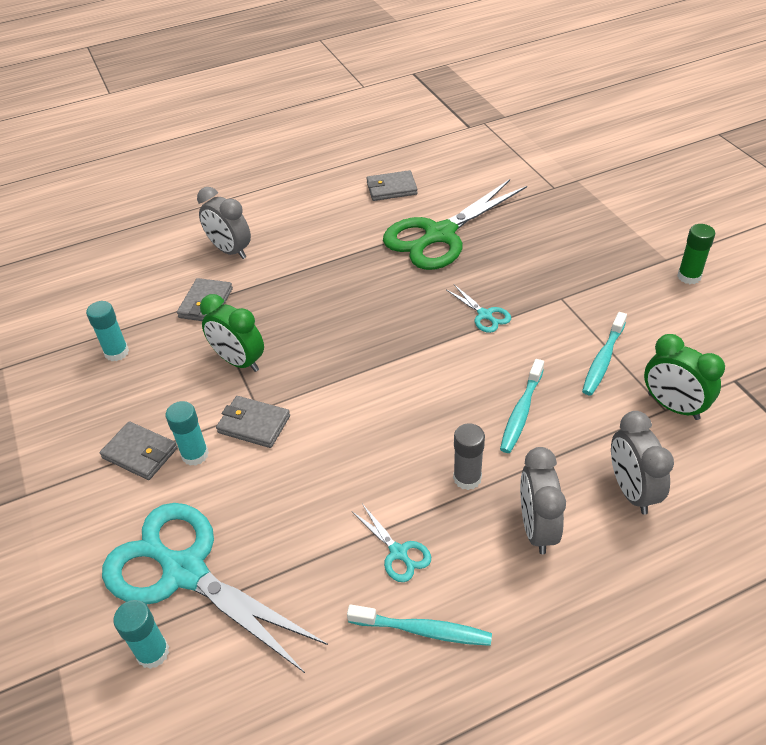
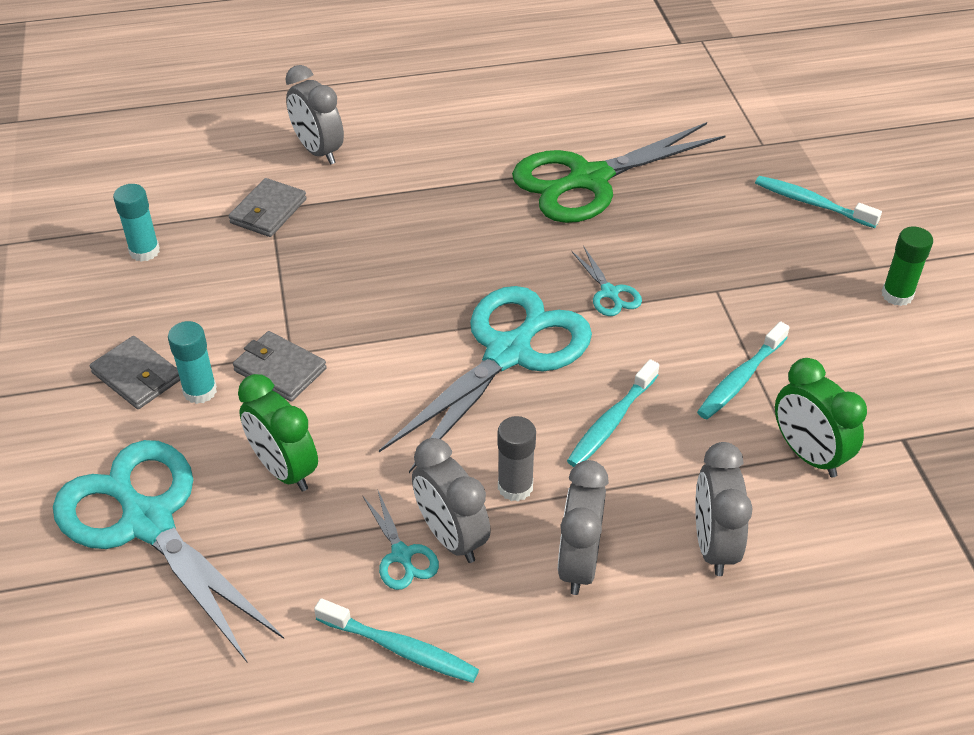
camera: 10 degrees right, 0 degrees up
(153, 653) = (86, 602): turquoise glue stick -> none
(239, 361) = (286, 291): green clock -> green clock (284, 470)
(391, 188) = (548, 107): grey wallet -> none
(425, 375) = (508, 353): none -> turquoise scissors
(432, 529) = (451, 537): none -> grey clock
(604, 222) = (811, 203): none -> turquoise toothbrush

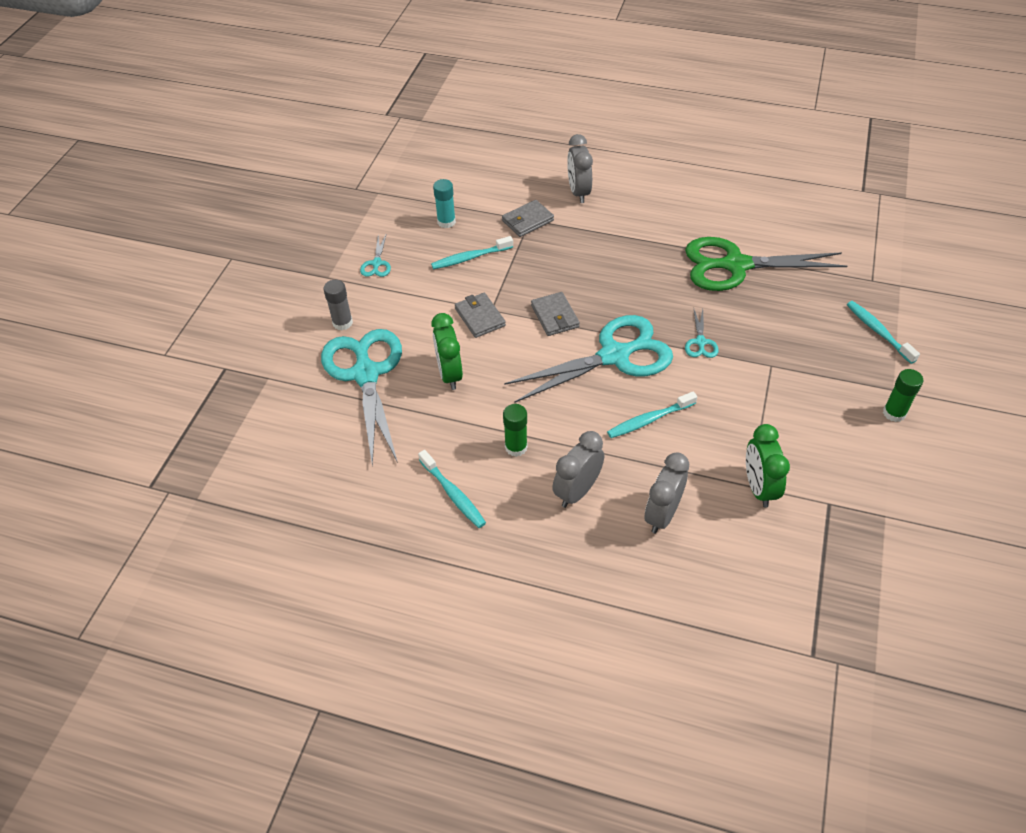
camera: 30 degrees right, 5 degrees up
(137, 376) = (403, 293): grey wallet -> grey wallet (554, 316)
(200, 391) = (431, 313): turquoise glue stick -> none
(401, 555) = (483, 445): turquoise scissors -> turquoise scissors (377, 263)
(451, 537) = (516, 447): grey clock -> green glue stick
(515, 487) = (568, 434): grey glue stick -> grey glue stick (342, 323)
(740, 379) = (747, 425): turquoise toothbrush -> turquoise toothbrush (470, 258)

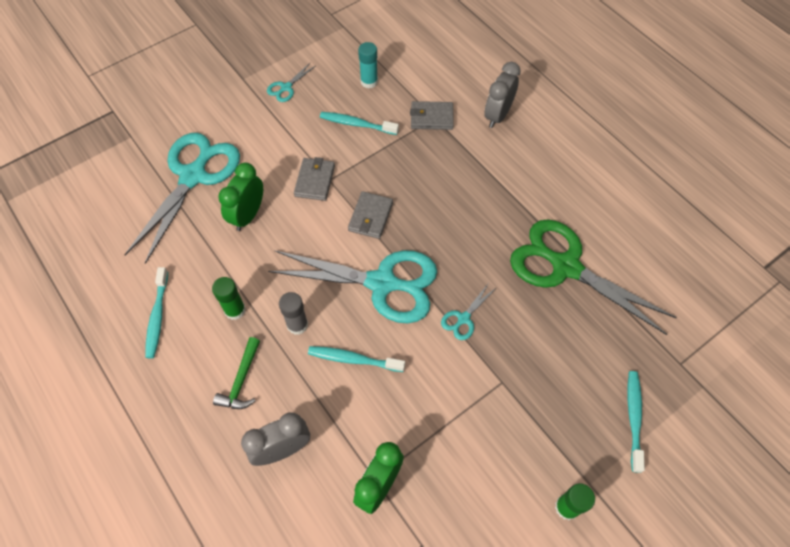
camera: 35 degrees right, 10 degrees up
(342, 323) = (217, 123): grey glue stick -> grey glue stick (297, 325)
(577, 491) = (241, 380): grey clock -> green hammer

